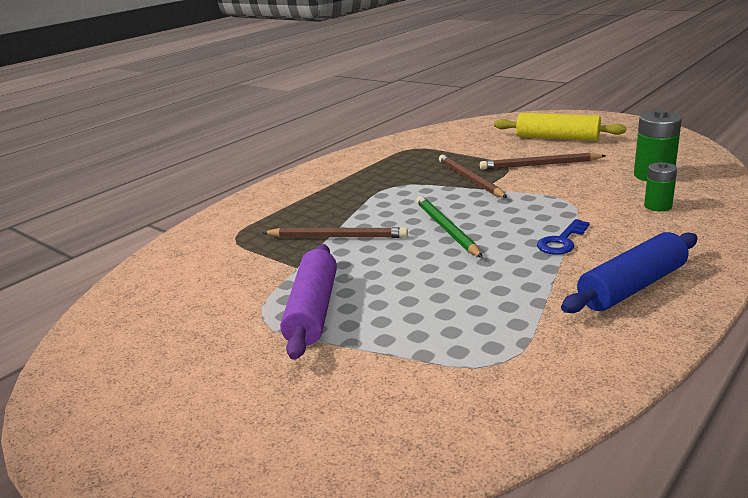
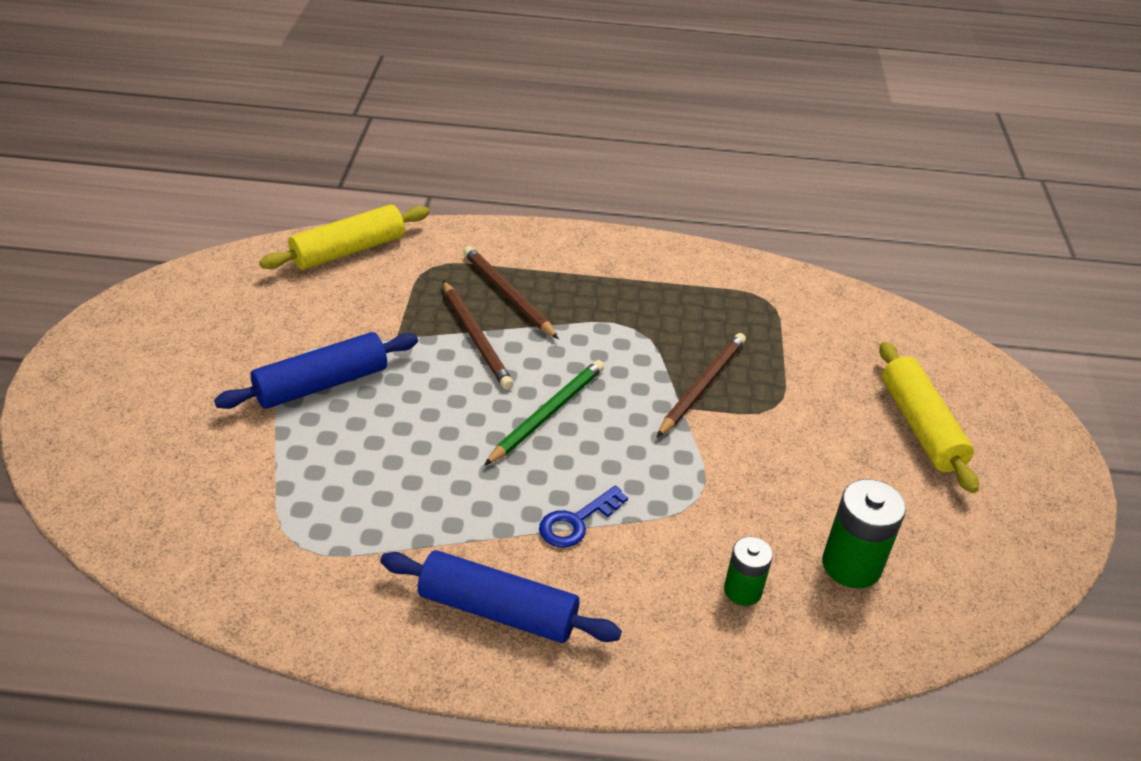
camera: 50 degrees right, 15 degrees up
(163, 266) = (348, 250): none -> yellow rolling pin
(313, 310) = (322, 384): purple rolling pin -> blue rolling pin
(539, 165) = (801, 436): brown pencil -> brown pencil (508, 295)
(562, 241) = (577, 521): blue key -> blue key turned 45 degrees counterclockwise

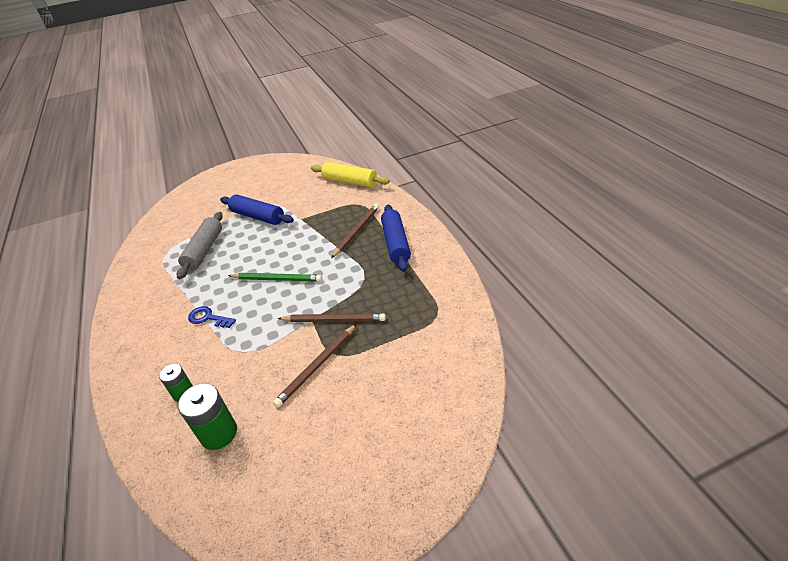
camera: 70 degrees right, 0 degrees up
(355, 483) = (204, 250): none -> grey rolling pin
(476, 337) = (317, 237): brown pencil -> brown pencil (317, 366)
(498, 610) = (146, 318): blue rolling pin -> blue rolling pin (396, 243)
(920, 426) = (363, 430): yellow rolling pin -> none

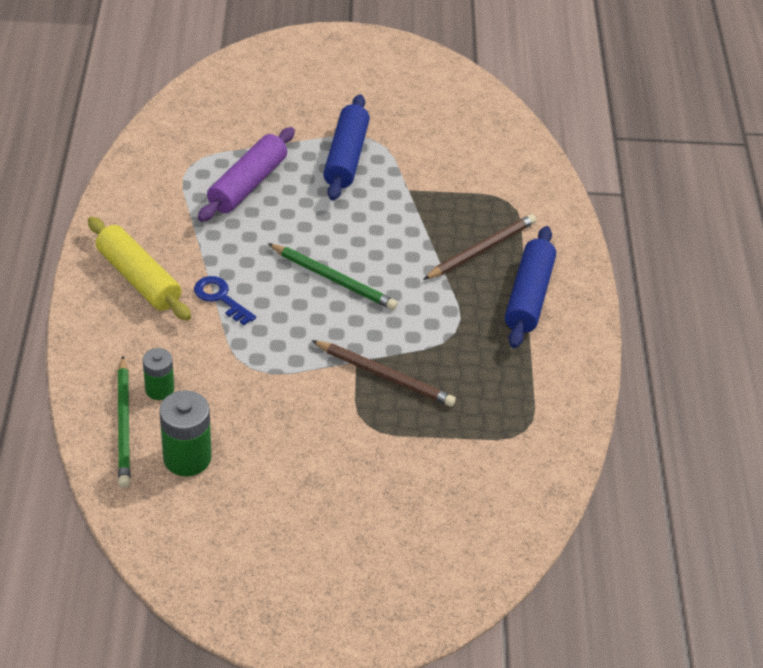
camera: 15 degrees right, 5 degrees up
(163, 430) = (124, 425): none -> green pencil
(204, 250) = (248, 184): grey rolling pin -> purple rolling pin
(258, 216) = (346, 157): blue rolling pin -> blue rolling pin turned 45 degrees clockwise
(317, 366) = (336, 429): brown pencil -> none
(350, 181) = (516, 152): yellow rolling pin -> yellow rolling pin (139, 278)

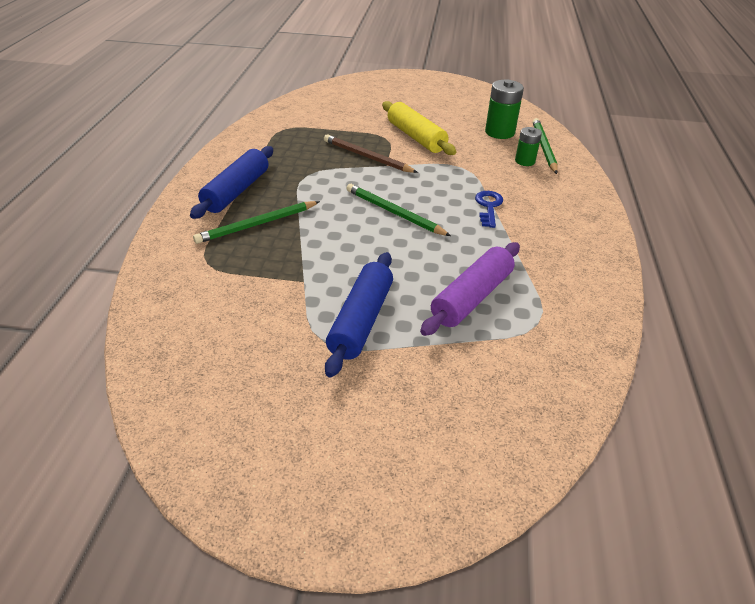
camera: 170 degrees left, 5 degrees down
(139, 278) = (560, 224): yellow rolling pin -> yellow rolling pin (416, 137)
(220, 298) = (488, 207): blue key -> blue key turned 135 degrees counterclockwise
(481, 250) = (257, 224): brown pencil -> green pencil

